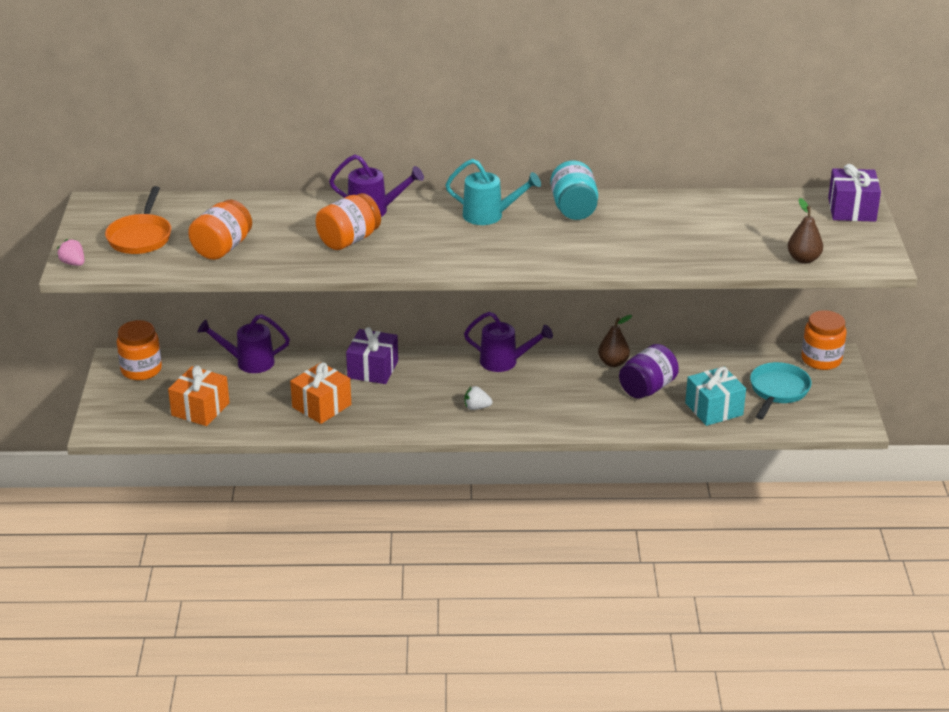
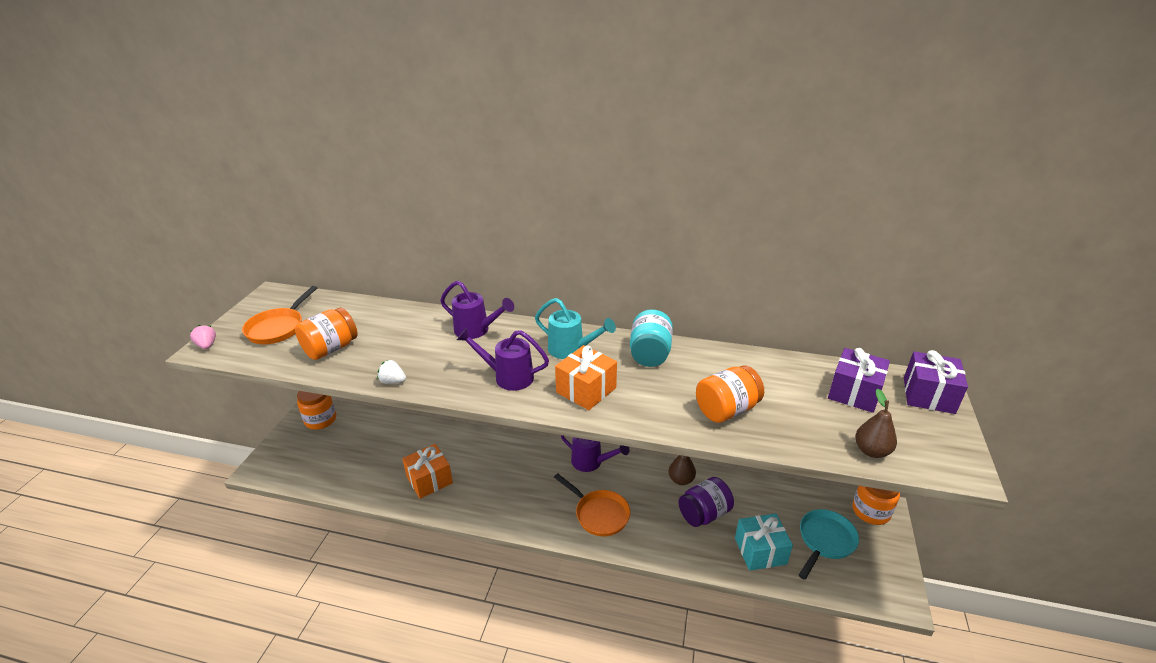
camera: 15 degrees right, 0 degrees up
(200, 409) = (339, 465): orange gift -> orange gift (586, 390)
(249, 362) = (398, 427): purple watering can -> purple watering can (508, 377)
(349, 240) = (438, 357): orange jar -> orange jar (726, 410)
(373, 369) = (485, 450): purple gift -> purple gift (854, 393)
(476, 407) = (551, 506): white strawberry -> white strawberry (393, 381)
(533, 406) = (599, 514): none -> orange pan

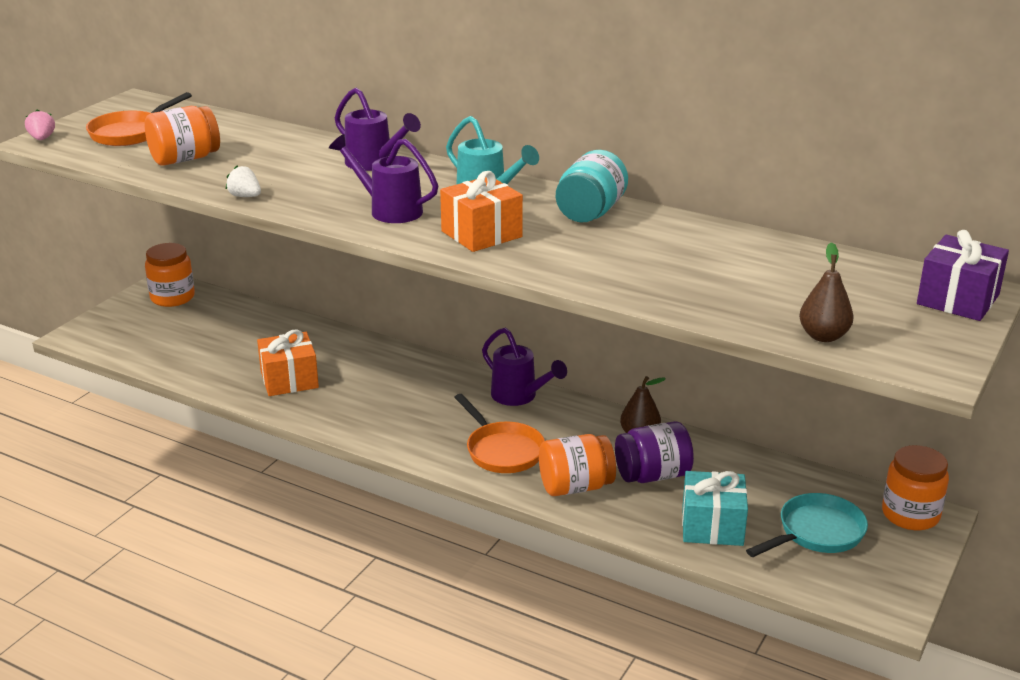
camera: 15 degrees right, 5 degrees down
(726, 410) = (655, 275): orange jar -> orange jar (575, 487)
(854, 393) = (849, 283): purple gift -> none

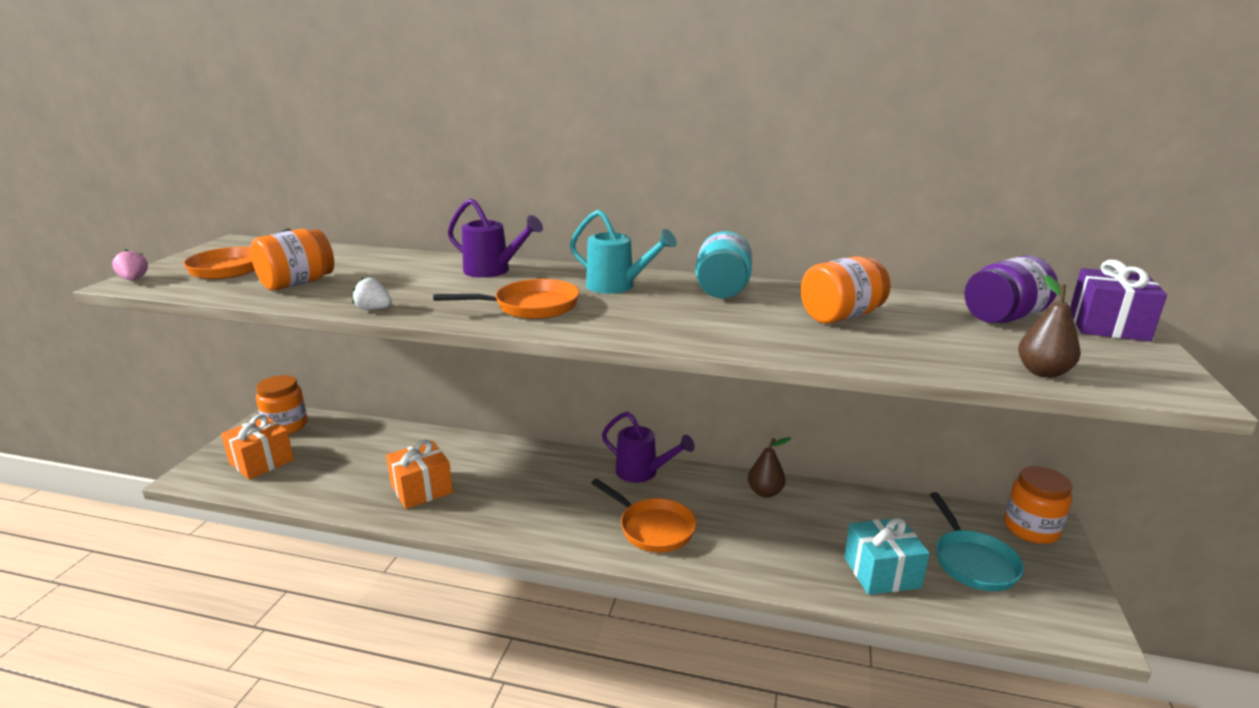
camera: 15 degrees left, 5 degrees down
(389, 210) = (530, 307): purple watering can -> orange pan
(481, 234) = (636, 318): orange gift -> orange gift (261, 461)
(575, 487) = (738, 554): orange jar -> orange jar (841, 316)
(652, 475) = (799, 529): purple jar -> purple jar (1003, 318)
(816, 533) = (972, 562): turquoise pan -> turquoise pan turned 135 degrees clockwise

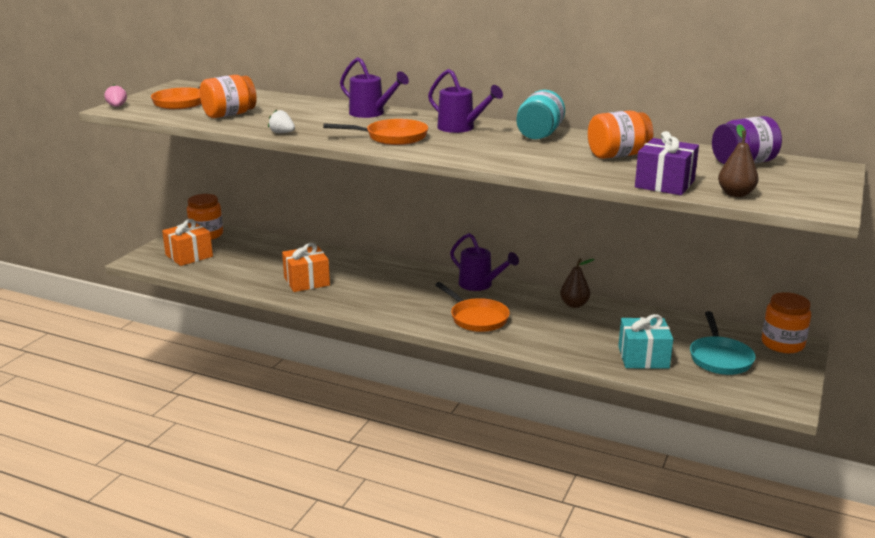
camera: 10 degrees right, 0 degrees up
(617, 286) = (460, 128): turquoise watering can -> purple watering can
(1108, 326) = (820, 172): purple gift -> purple gift (664, 184)

